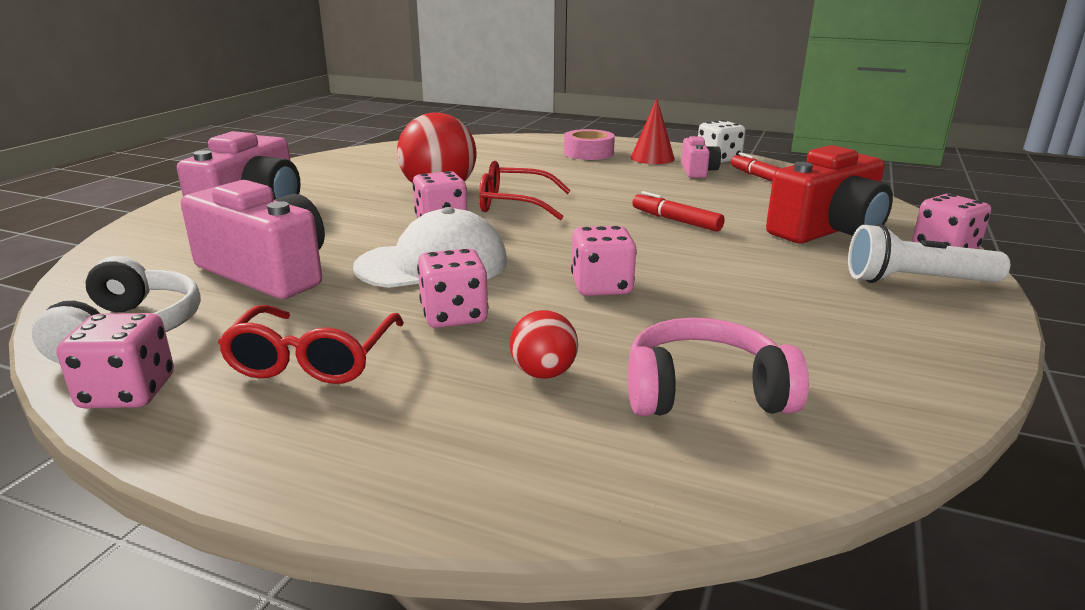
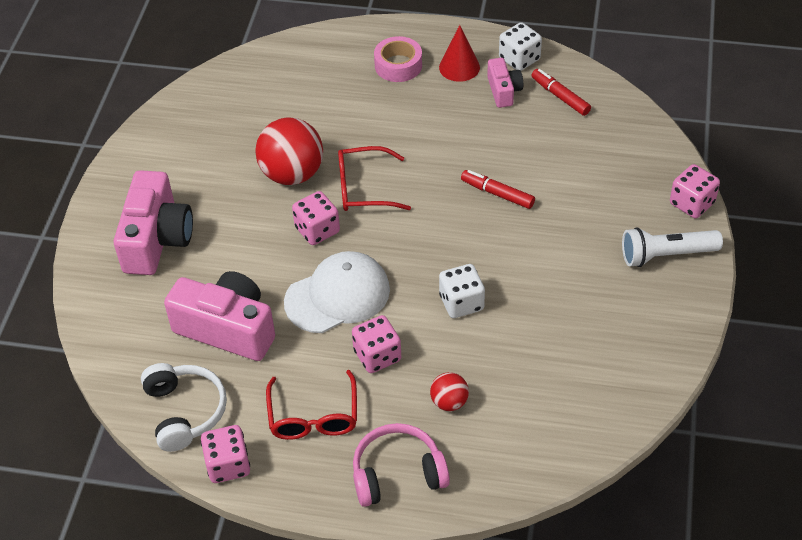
camera: 10 degrees left, 25 degrees up
(601, 287) = (461, 303): pink dice -> white dice
(704, 392) = (539, 400): pink headphones -> pink headphones (397, 473)
(828, 230) = (612, 188): red camera -> none

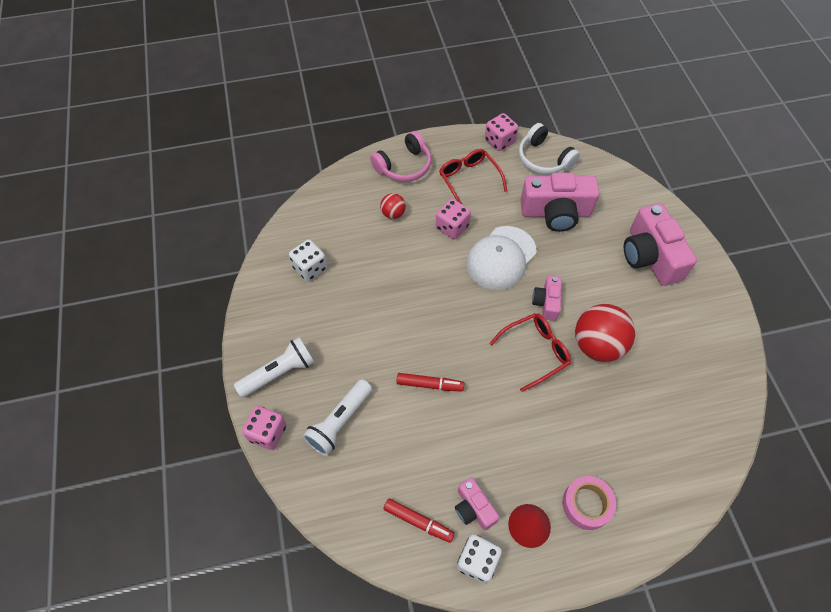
camera: 155 degrees right, 10 degrees up
(317, 230) = (546, 302): pink dice -> pink camera
(461, 303) = (415, 281): white dice -> white dice (310, 268)
(610, 190) = (339, 422): none -> white flashlight

